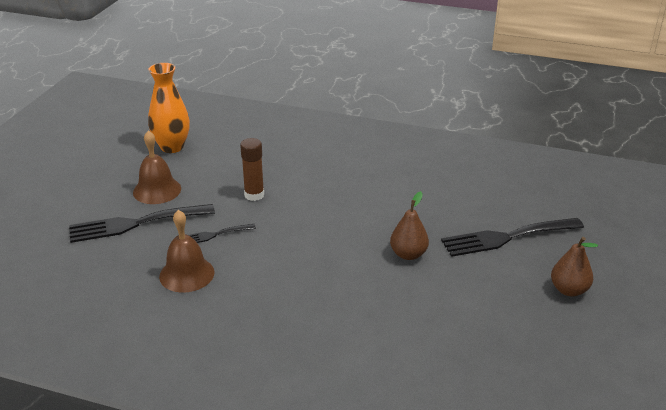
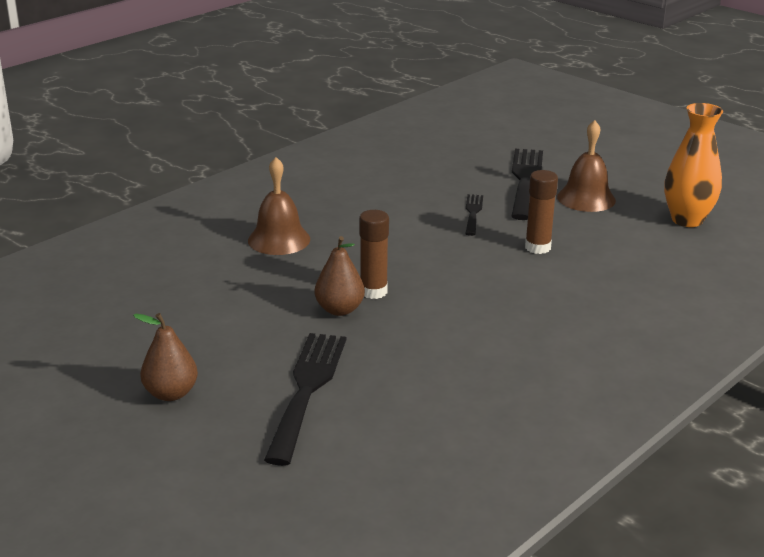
camera: 115 degrees right, 5 degrees down
(186, 274) = (417, 191): brown bell -> brown bell (279, 239)
(372, 247) = (373, 291): none -> brown glue stick

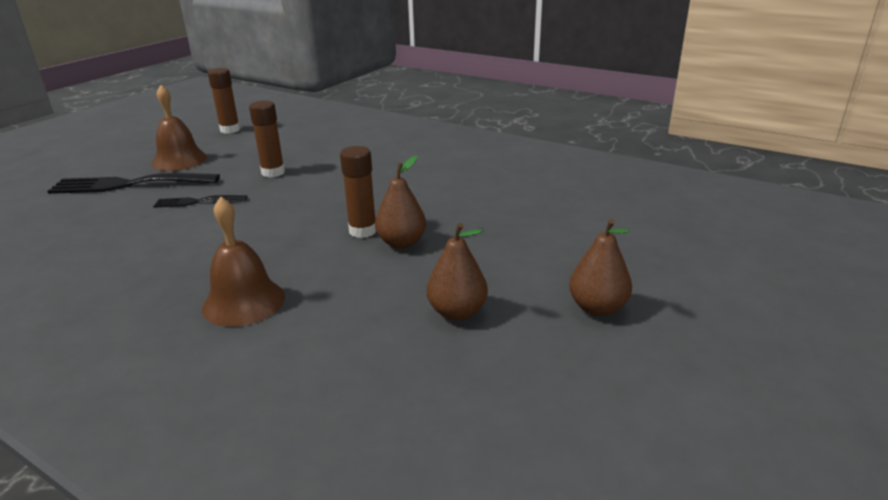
camera: 100 degrees left, 0 degrees up
(209, 324) = (457, 312): none -> brown pear
(307, 389) = (542, 239): black fork -> none
(687, 220) = (230, 130): orange vase -> brown glue stick

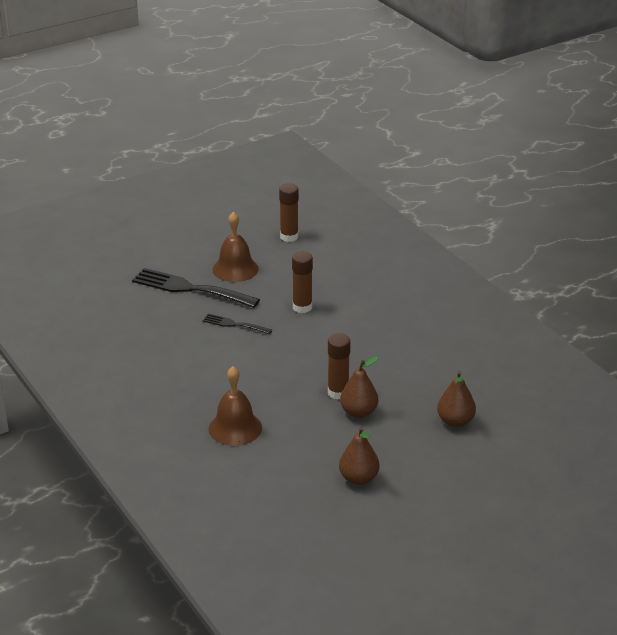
camera: 25 degrees right, 5 degrees up
(597, 308) = (448, 505): brown pear -> brown pear (455, 421)

